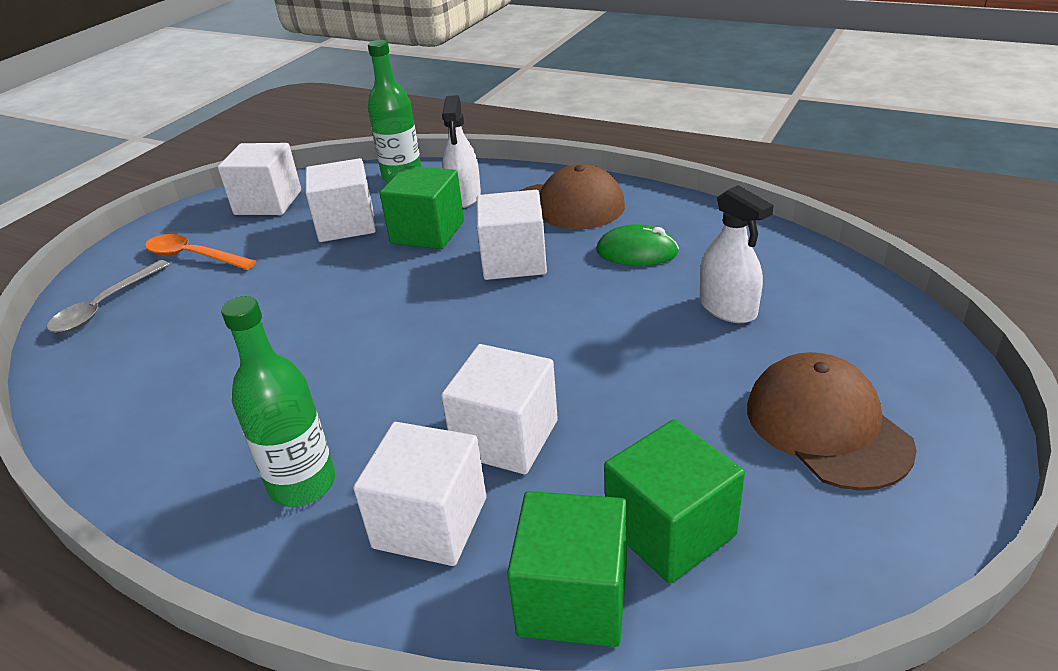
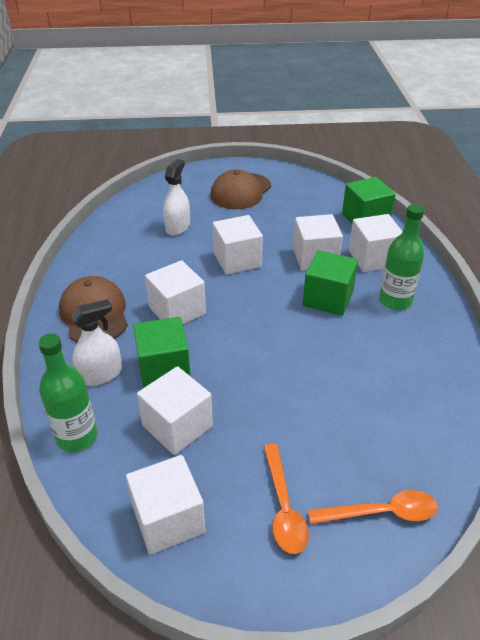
camera: 125 degrees left, 5 degrees up
(105, 306) = (381, 513): grey spoon -> orange spoon
(579, 343) = (237, 260): none -> white cube
(637, 252) = (140, 267): green mouse -> none
(670, 530) = (320, 209): green cube -> green cube (328, 298)

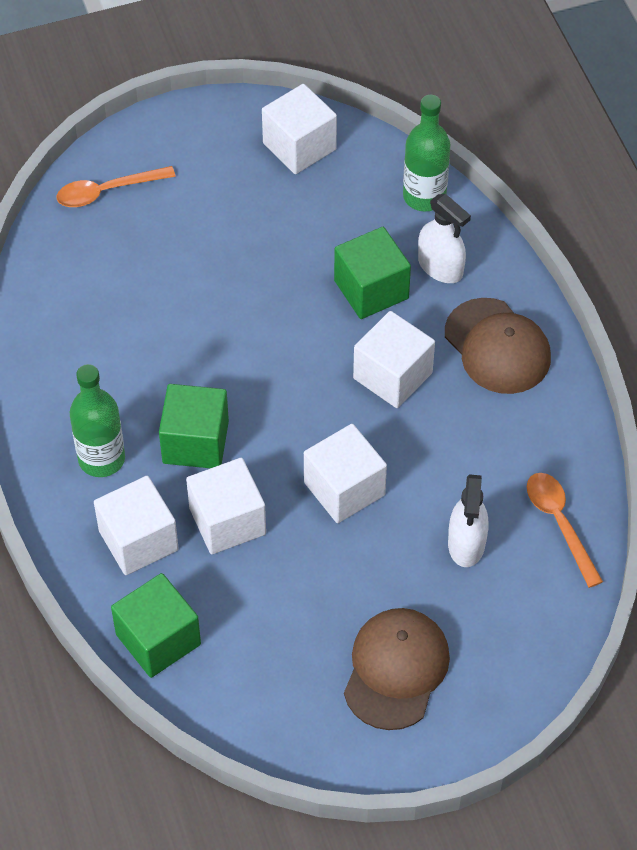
camera: 165 degrees right, 15 degrees up
(100, 374) = (440, 267): white spray bottle -> white spray bottle turned 90 degrees counterclockwise
(177, 426) = (327, 228): white cube -> none
(283, 507) = (198, 177): orange spoon -> orange spoon (559, 523)

